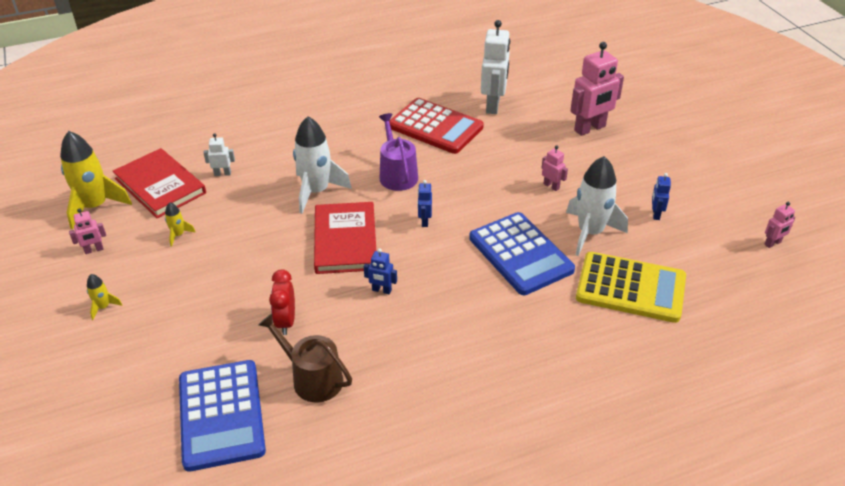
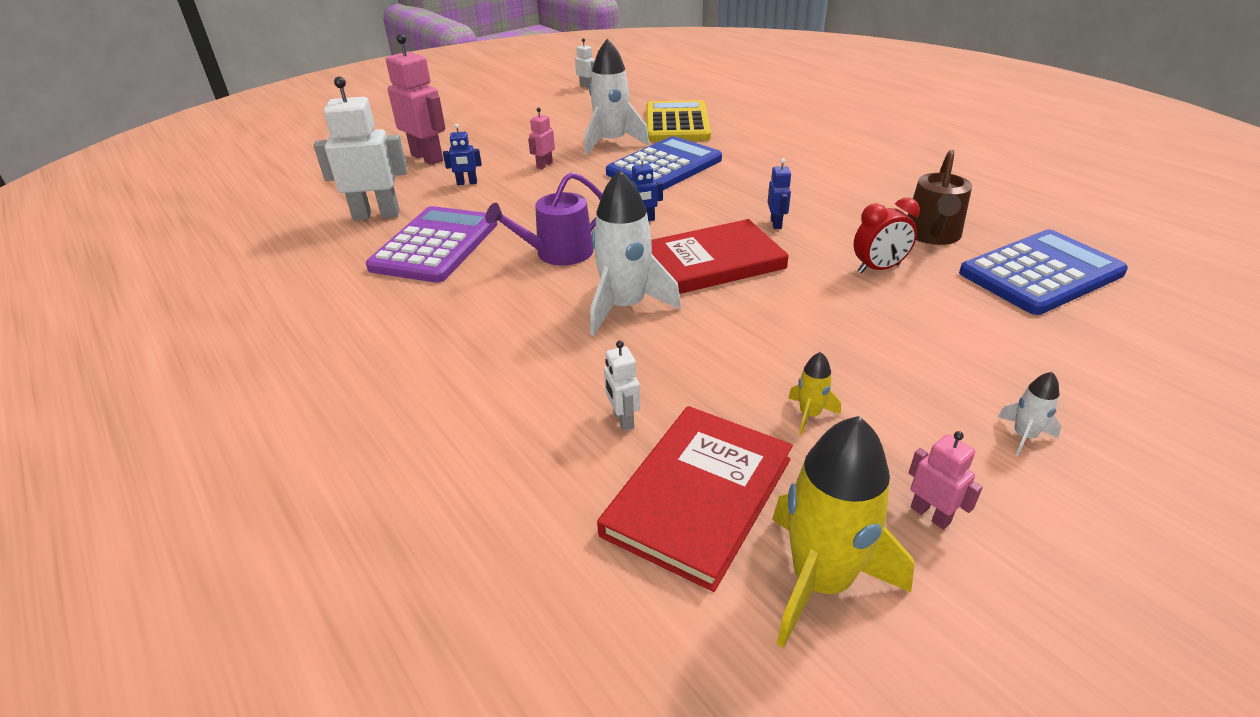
camera: 105 degrees left, 5 degrees down
(103, 307) = (1023, 436): yellow rocket -> white rocket
(435, 127) = (435, 245): red calculator -> purple calculator
(655, 214) = (569, 122): blue robot -> blue robot (467, 183)
(773, 243) = (586, 86): pink robot -> white robot

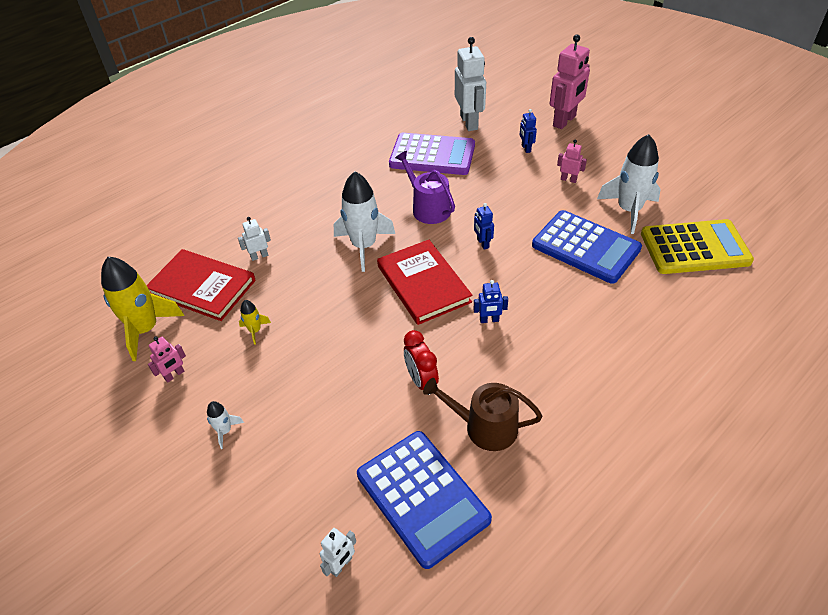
camera: 85 degrees right, 10 degrees up
(586, 86) = (772, 176): white robot -> white robot (341, 565)

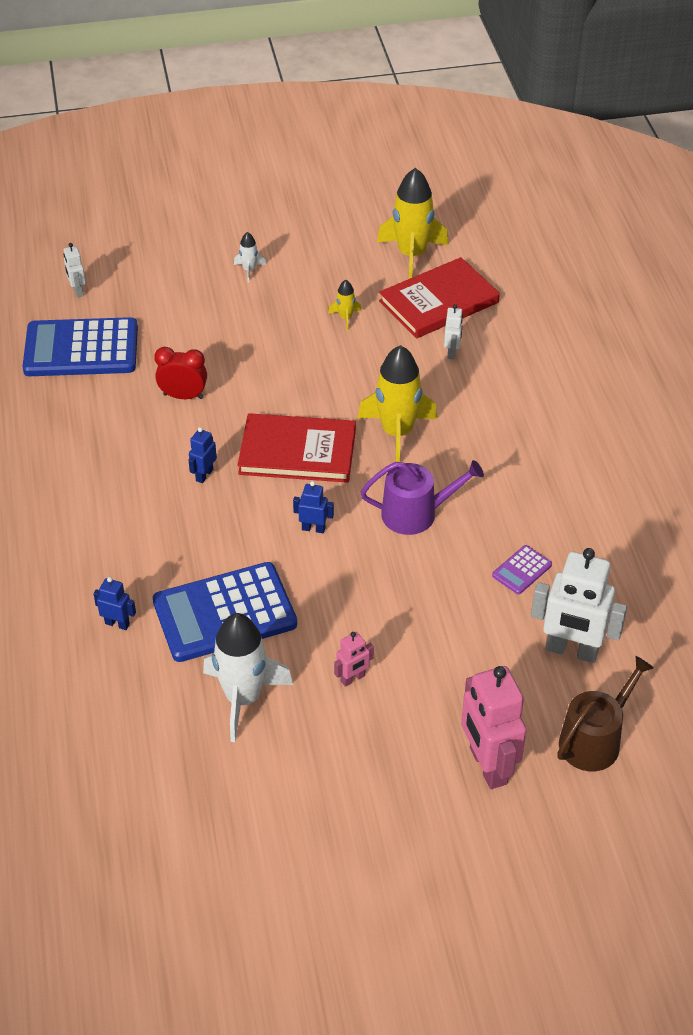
camera: 120 degrees right, 0 degrees up
(174, 375) = (338, 259): pink robot -> none
(364, 246) = (397, 433): white rocket -> yellow rocket
(432, 155) = (522, 570): purple calculator -> purple calculator, size x0.43
(484, 427) = (99, 411): brown watering can -> brown watering can (594, 740)
(526, 148) = (457, 676): blue robot -> blue robot (117, 624)
(694, 248) = (128, 713): yellow calculator -> none

